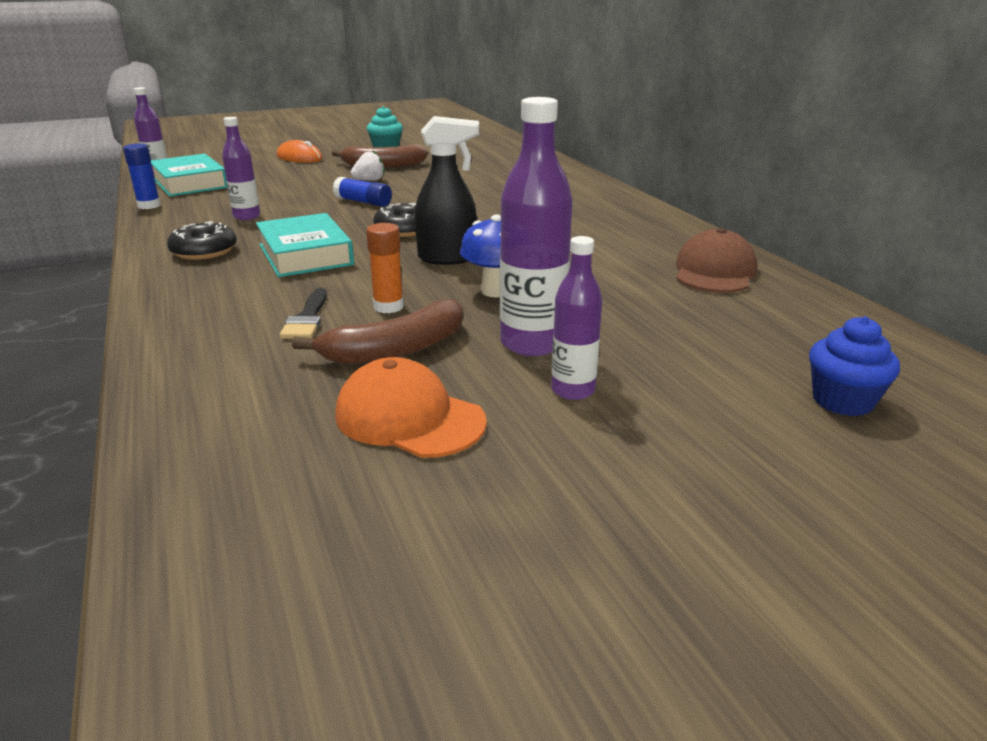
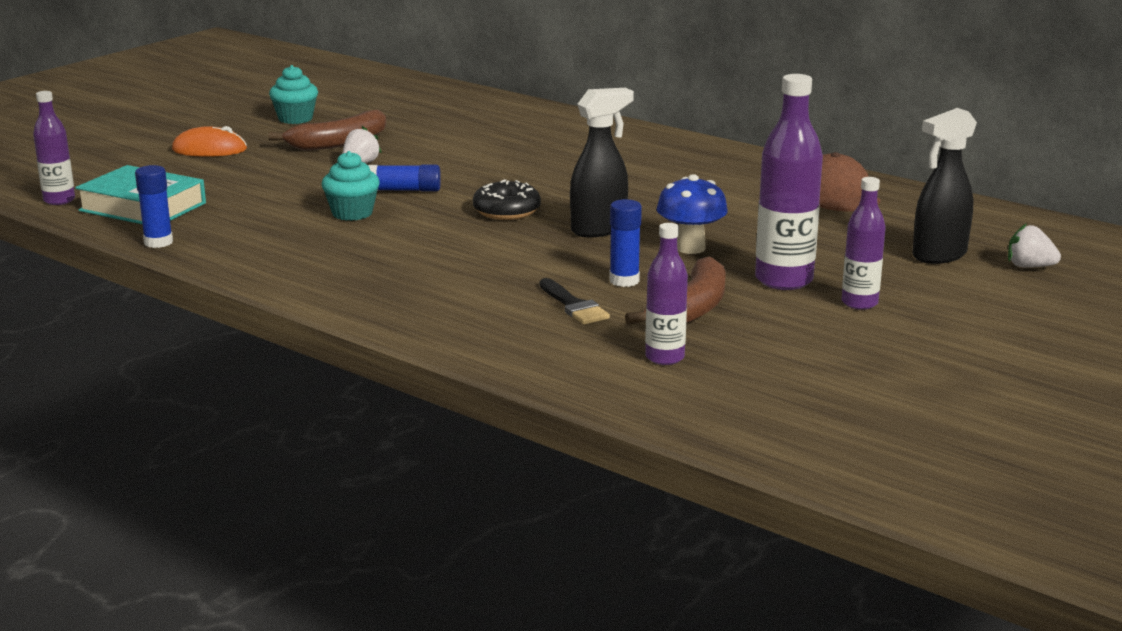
camera: 30 degrees left, 5 degrees down
(204, 251) = (344, 274): black donut -> none
(247, 216) = (307, 231): purple bottle -> purple bottle (664, 357)
(298, 210) = (352, 213): none -> turquoise cupcake
(305, 255) = (457, 255): turquoise book -> none
(388, 307) = (624, 281): orange glue stick -> blue glue stick
(409, 418) = (779, 347): orange cap -> none
(741, 358) = (938, 255): none -> black spray bottle
(842, 401) = (1029, 266): blue cupcake -> white strawberry

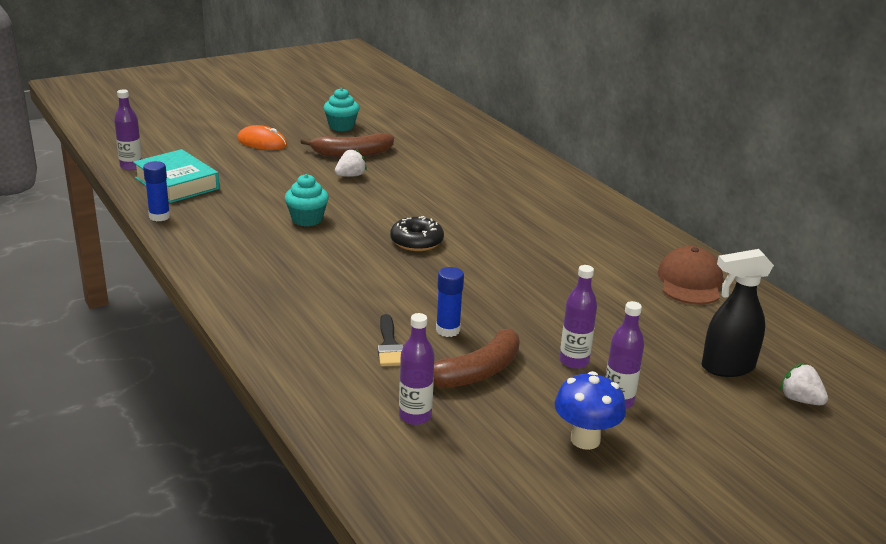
camera: 20 degrees right, 5 degrees up
(404, 190) = (360, 206): blue glue stick -> none
(599, 229) = (470, 275): black spray bottle -> none
(690, 248) = (525, 310): blue mushroom -> blue mushroom (585, 440)
(783, 280) = (574, 361): purple bottle -> purple bottle, size x0.61

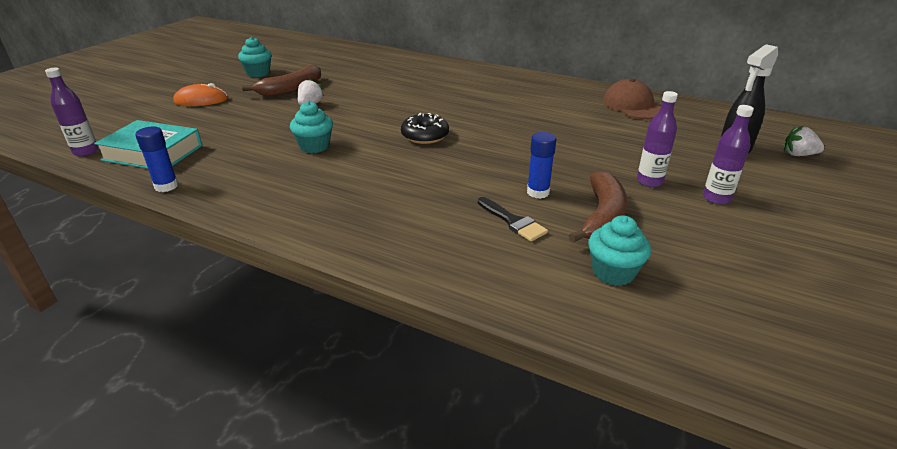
camera: 30 degrees left, 5 degrees up
(415, 416) = (613, 272): purple bottle -> turquoise cupcake
(585, 440) = (742, 235): blue mushroom -> none

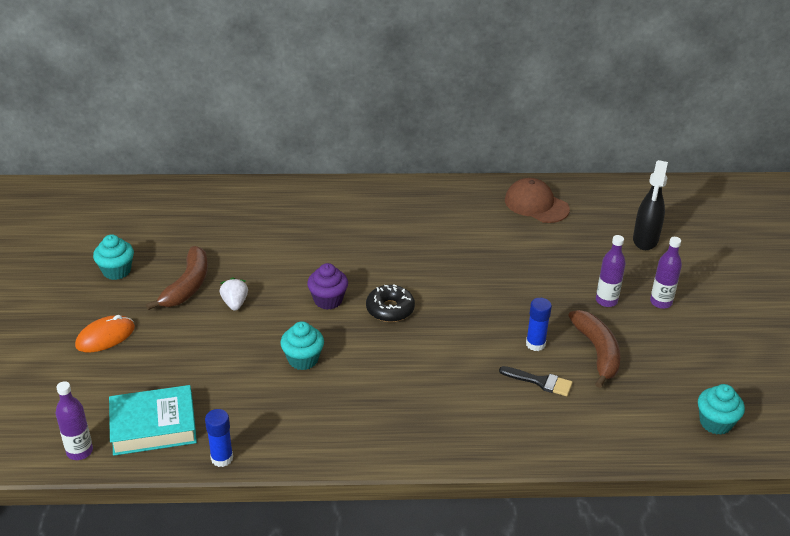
camera: 30 degrees left, 5 degrees up
(381, 119) = (328, 300): none -> purple cupcake
(613, 272) = (636, 401): turquoise cupcake -> turquoise cupcake (715, 423)
(798, 155) = (691, 230): white strawberry -> none

